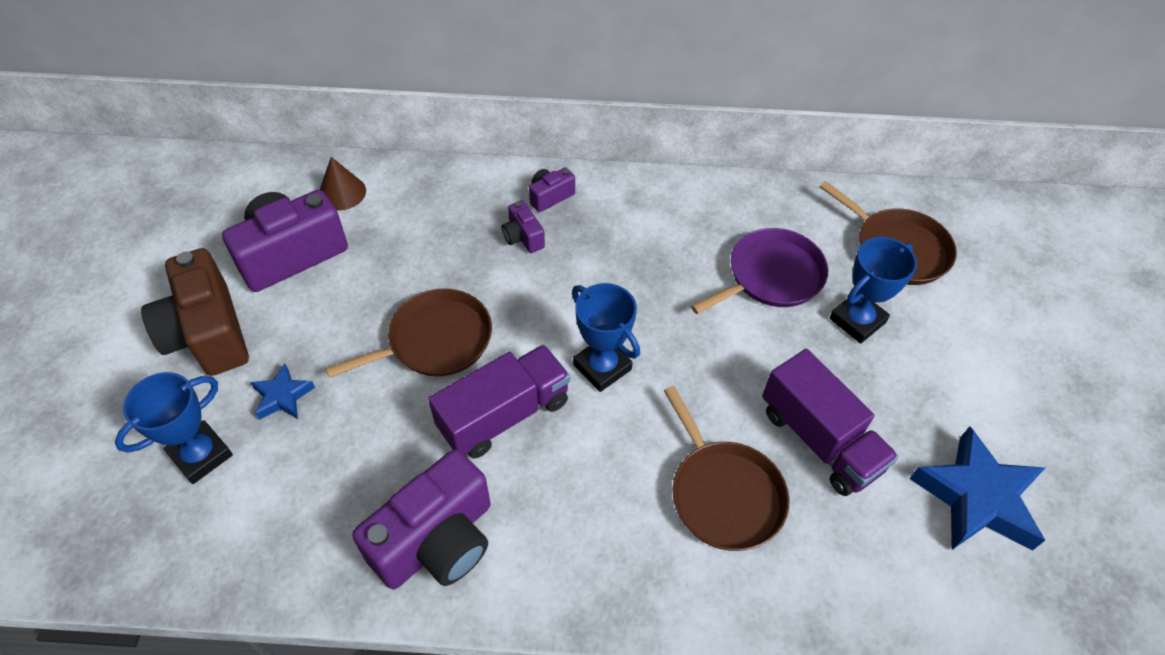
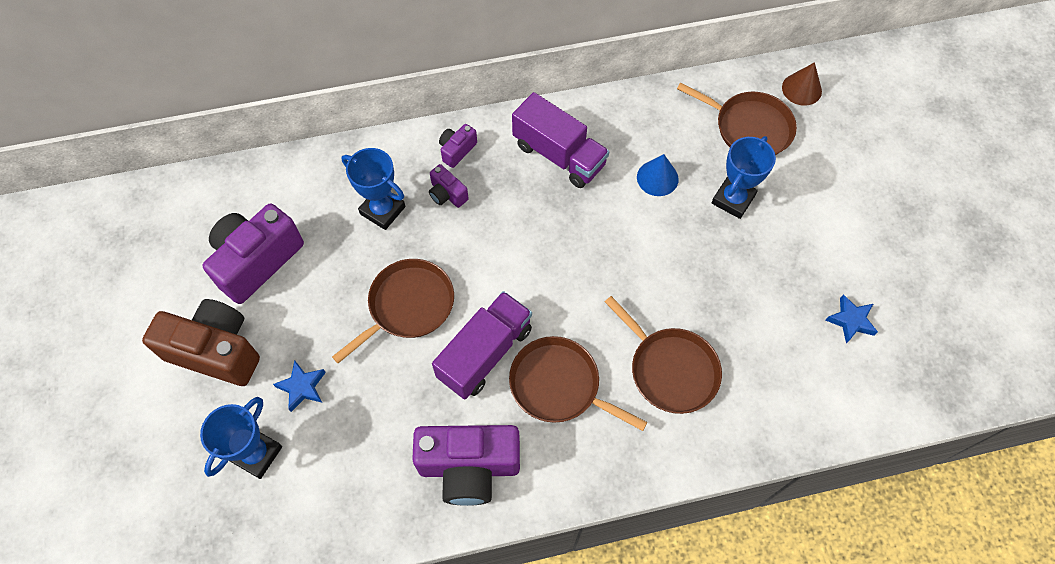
camera: 15 degrees left, 10 degrees up
(208, 333) = (216, 351): brown camera -> brown camera turned 150 degrees clockwise
(342, 192) = (277, 191): brown cone -> brown cone (801, 89)
(437, 541) = (469, 467): purple camera -> purple camera turned 60 degrees clockwise
(579, 475) = (559, 385): none -> brown pan
(602, 367) = (548, 292): blue trophy -> blue trophy (382, 210)
(771, 276) = (657, 178): purple pan -> blue cone
(819, 440) = (729, 307): purple truck -> purple truck (559, 155)
(977, 498) = (851, 321): blue star -> blue star, size x0.51

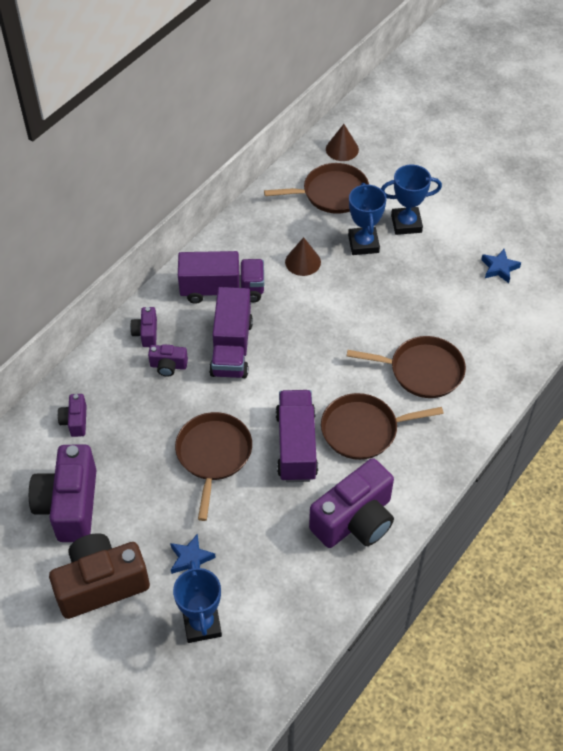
camera: 40 degrees left, 10 degrees down
(328, 189) = (75, 421): none -> purple camera
(382, 210) = (131, 408): blue trophy -> blue trophy (406, 224)
(516, 216) = (231, 348): none -> purple truck
(657, 178) = (303, 262): blue cone -> brown cone

